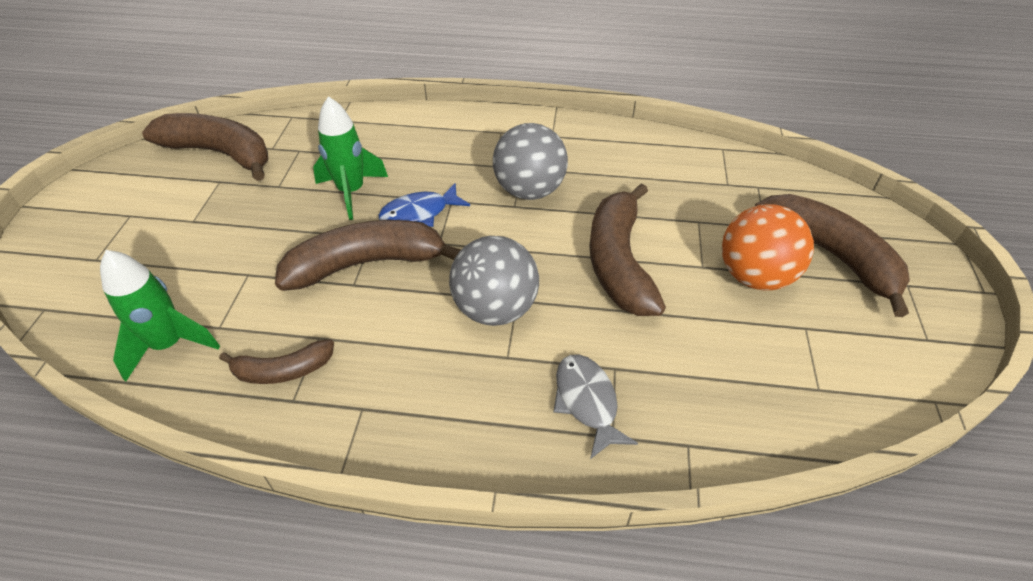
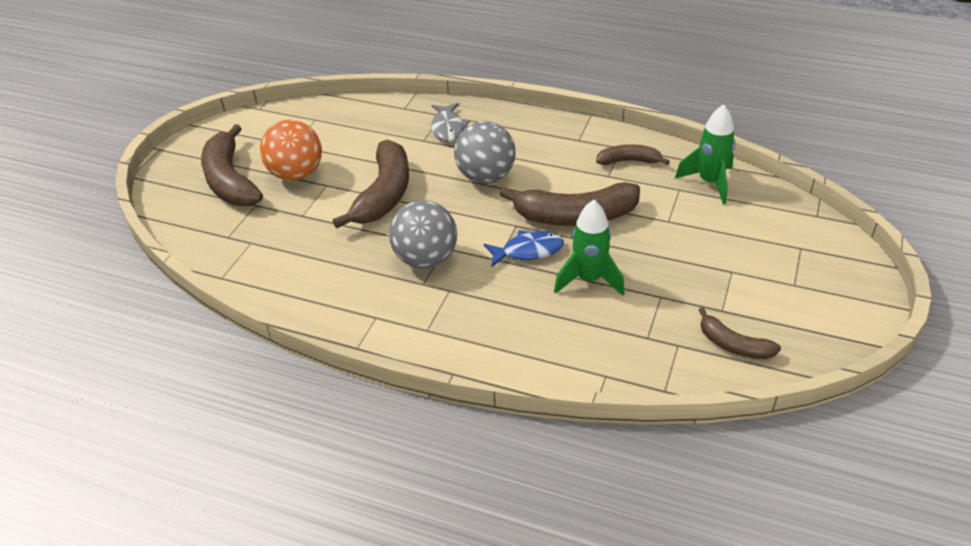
camera: 165 degrees left, 5 degrees down
(220, 153) = (733, 345): brown banana -> brown banana, size x0.55

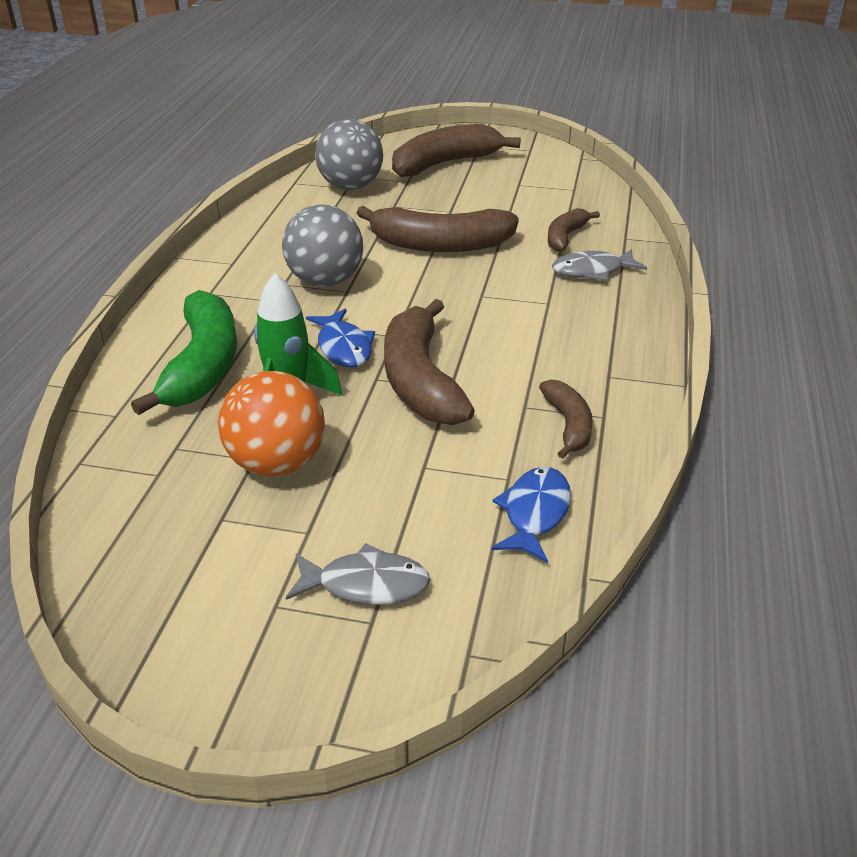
camera: 80 degrees right, 5 degrees down
(296, 174) = (464, 193): orange ball -> orange ball (277, 463)
(485, 177) = (492, 306): grey ball -> grey ball (350, 186)
(542, 328) = (203, 365): none -> green banana
(709, 183) = (534, 513): green rocket -> blue fish
(733, 345) = (148, 527): brown banana -> brown banana (565, 237)
(773, 248) = (366, 584): none -> grey fish

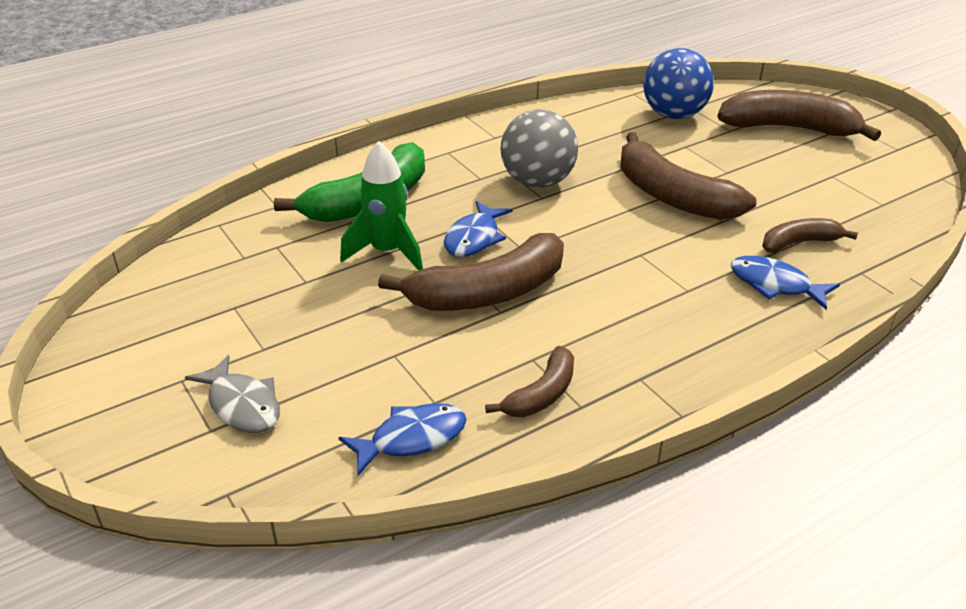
camera: 45 degrees right, 0 degrees up
(277, 463) = (313, 293): orange ball -> none
(350, 186) = (674, 115): grey ball -> blue ball
(420, 380) = (488, 293): brown banana -> brown banana turned 150 degrees counterclockwise
(592, 271) = (775, 285): grey fish -> blue fish

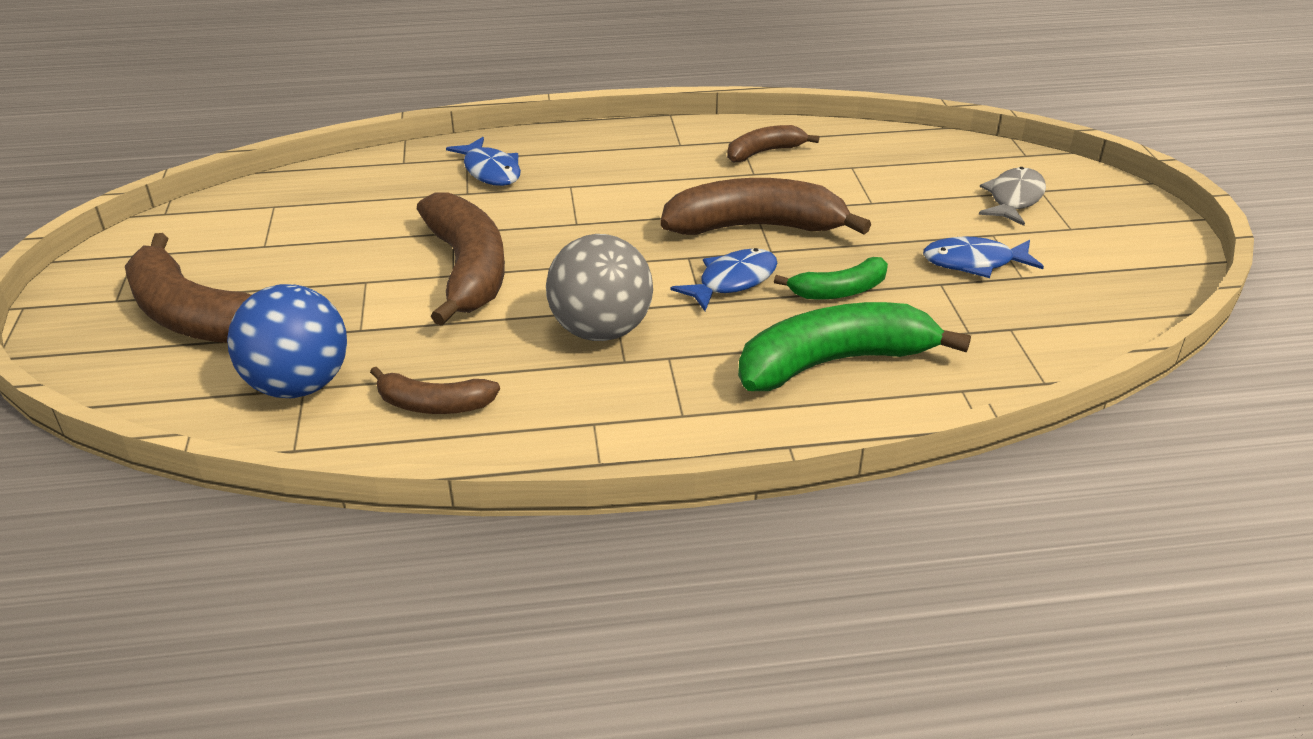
camera: 155 degrees left, 0 degrees up
(242, 405) = (1014, 199): grey fish -> grey fish turned 45 degrees clockwise
(387, 252) = (839, 291): green rocket -> green banana
(411, 439) = (880, 151): blue fish -> blue fish (974, 262)
(799, 243) = (415, 194): brown banana -> brown banana (434, 405)

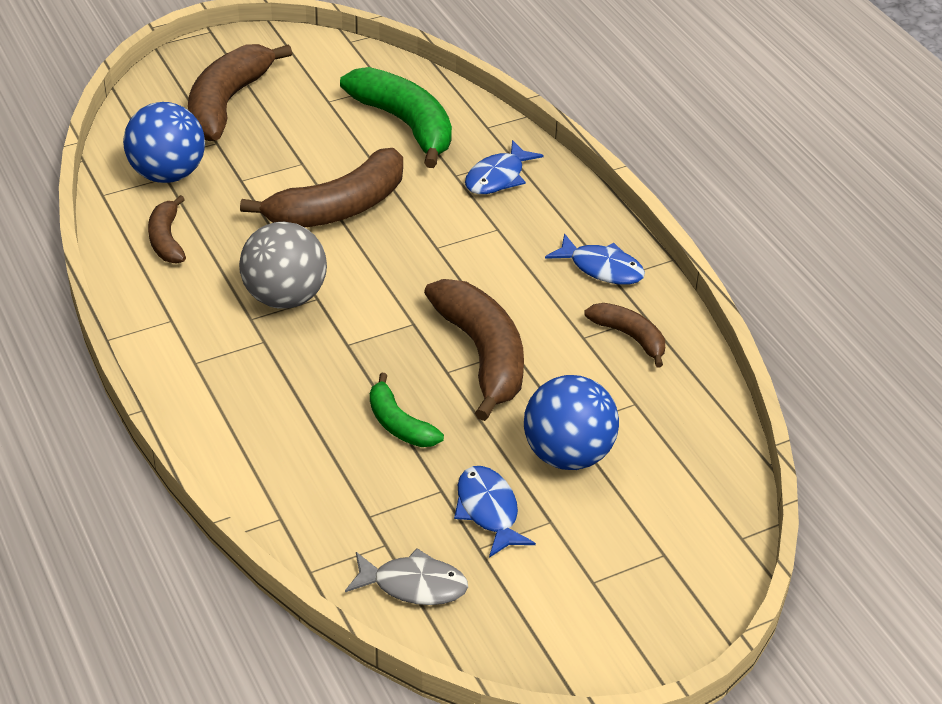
camera: 70 degrees right, 5 degrees up
(732, 281) = (386, 356): blue fish -> blue fish (601, 268)
(834, 362) = (291, 435): green banana -> green banana (405, 124)
(909, 209) = (568, 455): none -> blue ball
(1014, 199) = (632, 533): grey fish -> grey fish (413, 585)

